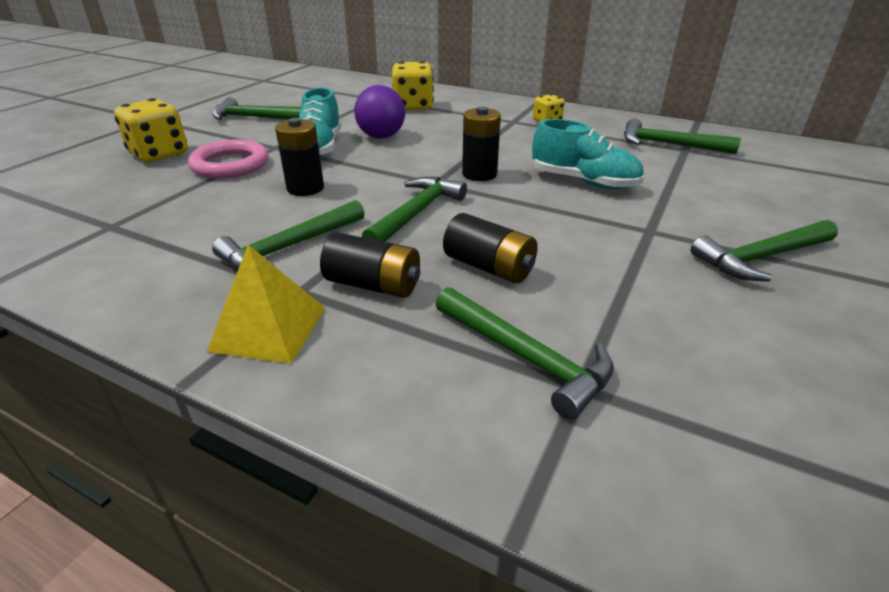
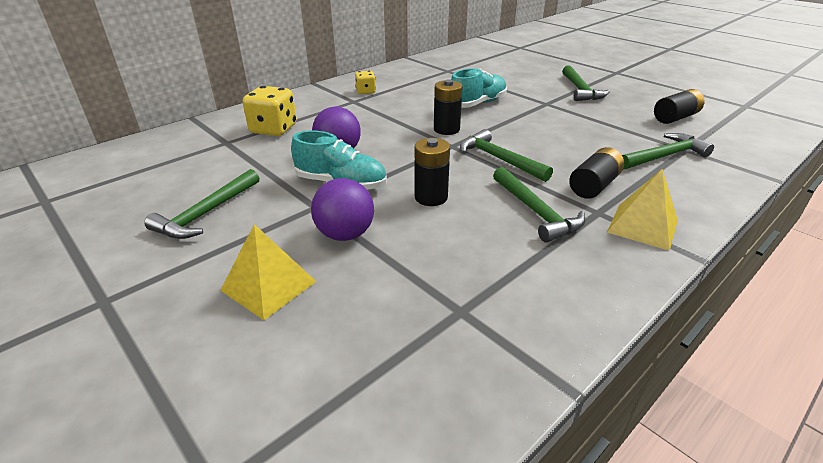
camera: 70 degrees left, 0 degrees up
(159, 154) = (268, 285): yellow dice -> yellow pyramid
(230, 165) = (345, 234): pink ring -> purple ball
(489, 267) = (578, 149): black battery -> black battery (675, 118)
(668, 144) = (437, 72): green hammer -> none

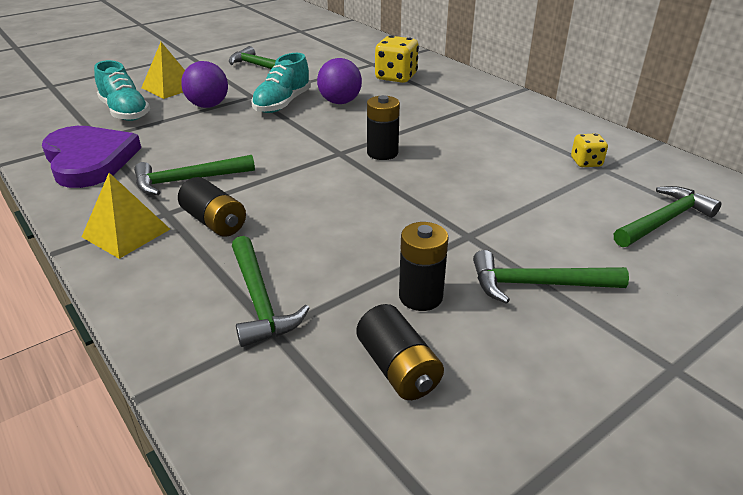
camera: 95 degrees right, 0 degrees up
(365, 91) = (501, 114): yellow dice -> yellow dice (586, 162)
(431, 197) = (240, 136): black battery -> black battery (420, 296)
(477, 104) = (464, 179): turquoise shoe -> turquoise shoe (125, 112)
(499, 159) = (298, 175): green hammer -> green hammer (664, 220)
(526, 297) = (89, 160): none -> purple heart

